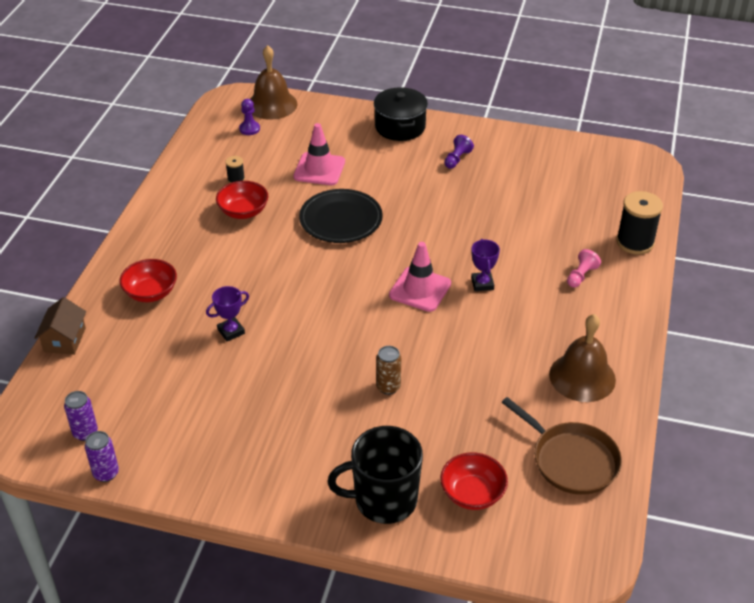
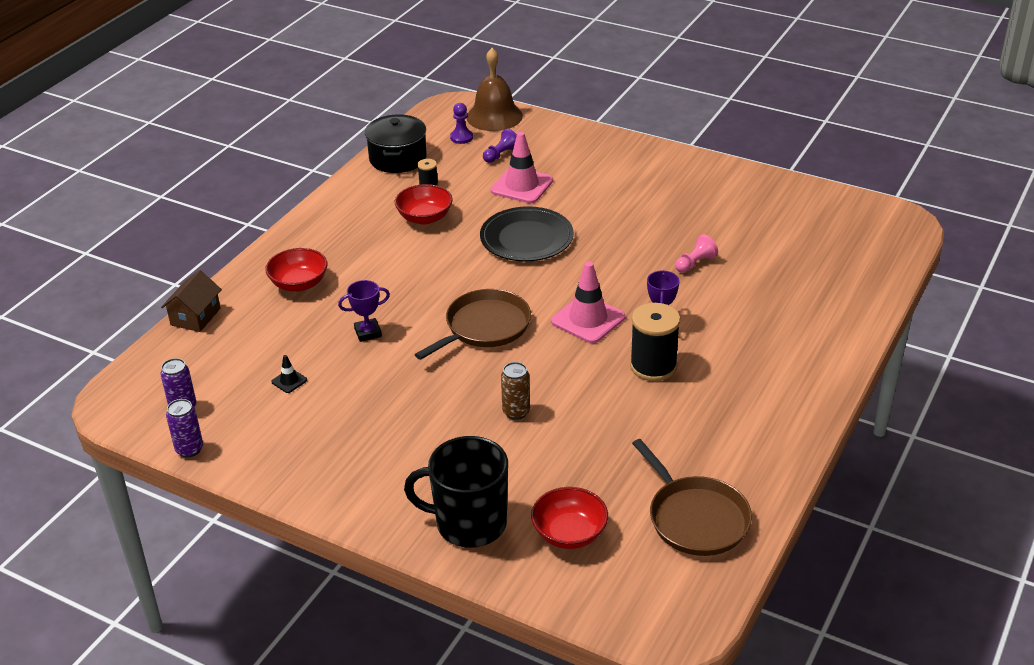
camera: 15 degrees right, 5 degrees down
(175, 390) = (289, 381): none -> black traffic cone
(333, 310) = (484, 327): none -> brown pan
(400, 127) = (627, 153): black pot -> black pot (398, 158)
(457, 159) = (679, 193): purple pawn -> purple pawn (501, 155)
(581, 276) = (778, 330): pink pawn -> pink pawn (695, 263)
(582, 377) = (740, 434): brown bell -> none
(635, 242) = (856, 304): black spool -> black spool (653, 366)

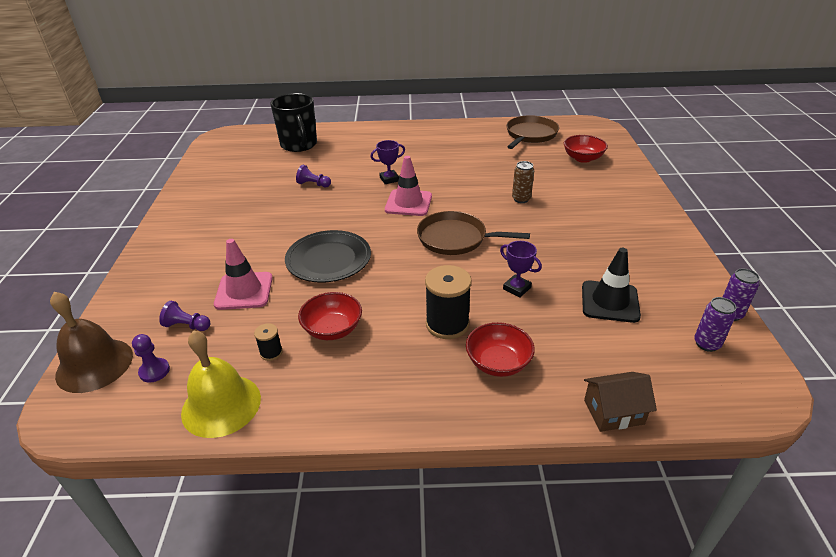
camera: 120 degrees left, 0 degrees up
(289, 381) = (610, 302): black traffic cone -> black traffic cone, size x2.20
(398, 158) = (221, 405): black pot -> yellow bell
(469, 523) = (617, 184): black mug -> black mug (299, 145)
(653, 366) = (432, 171): black spool -> black spool (447, 324)
(695, 263) = (313, 184): pink pawn -> purple pawn

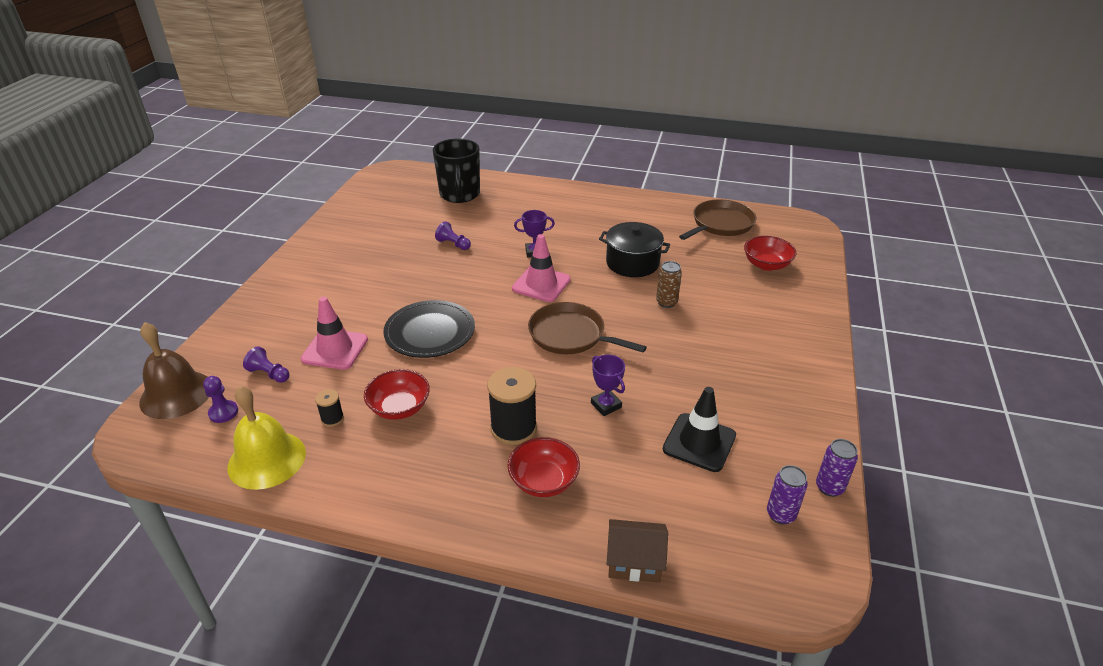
camera: 15 degrees right, 0 degrees up
(476, 174) = (632, 263): none -> black pot

